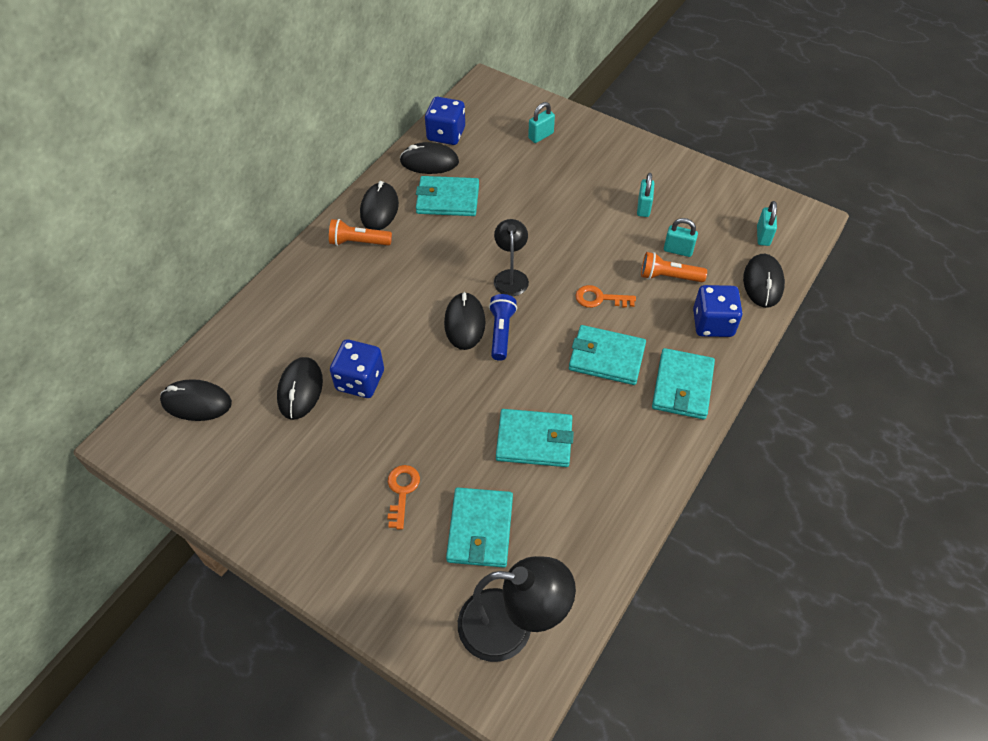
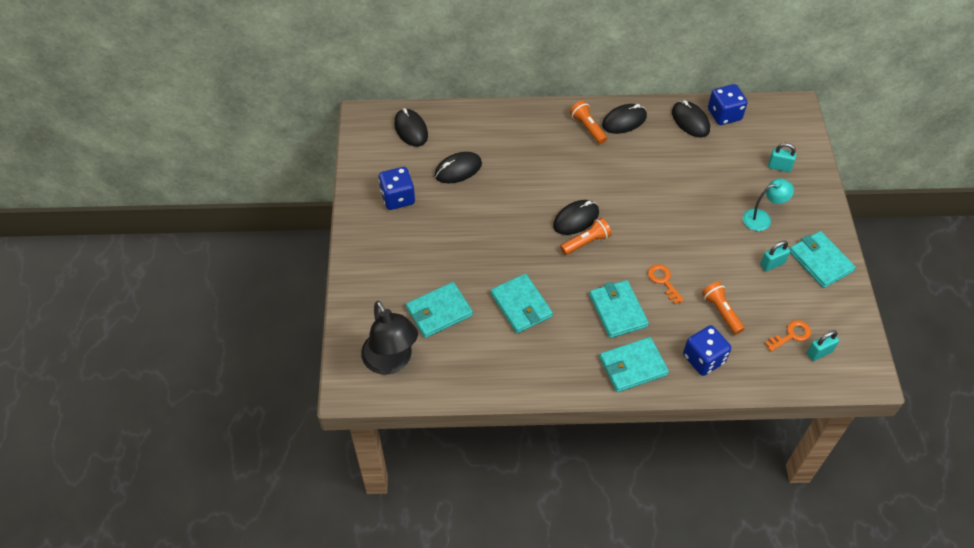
camera: 55 degrees right, 0 degrees up
(360, 380) = (488, 193): blue dice -> blue dice (398, 198)
(402, 491) = (433, 259): orange key -> orange key (791, 335)
(447, 199) = (667, 150): turquoise wallet -> turquoise wallet (820, 261)
(501, 332) = (586, 242): blue flashlight -> orange flashlight
(511, 276) = (635, 222): black lamp -> none
(587, 182) = (762, 218): none -> turquoise lamp
(678, 250) = (751, 305): turquoise padlock -> none
(763, 283) = (771, 373): black mouse -> none

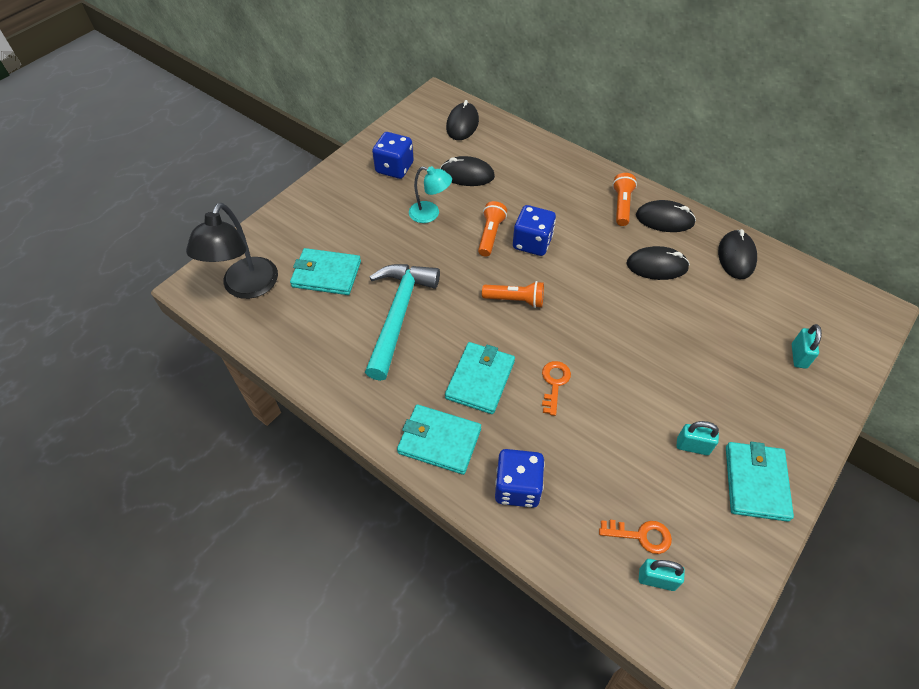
camera: 40 degrees right, 0 degrees up
(521, 305) = (398, 315): turquoise wallet -> turquoise hammer
(576, 219) = (527, 274): black mouse -> black mouse (657, 266)
(721, 311) = (585, 454): orange flashlight -> orange flashlight (490, 235)
(724, 115) = (781, 271): blue dice -> blue dice (532, 243)
(762, 218) = (727, 393): turquoise lamp -> turquoise lamp (430, 214)
(779, 167) = (798, 356): turquoise padlock -> turquoise padlock turned 45 degrees clockwise

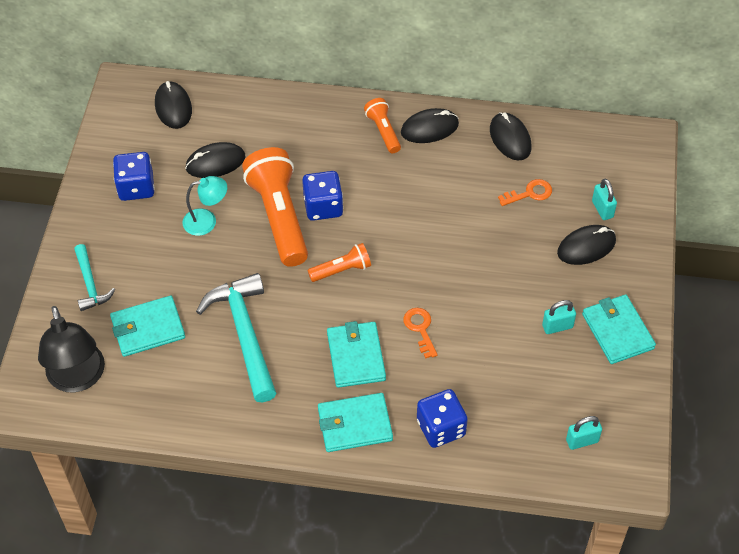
camera: 30 degrees left, 0 degrees up
(309, 222) = (90, 284): none -> turquoise hammer
(490, 235) = (279, 216): orange flashlight -> orange flashlight, size x1.98
(641, 535) = (554, 415): orange key -> orange key (529, 193)
(657, 266) = (447, 179): black mouse -> black mouse (586, 247)

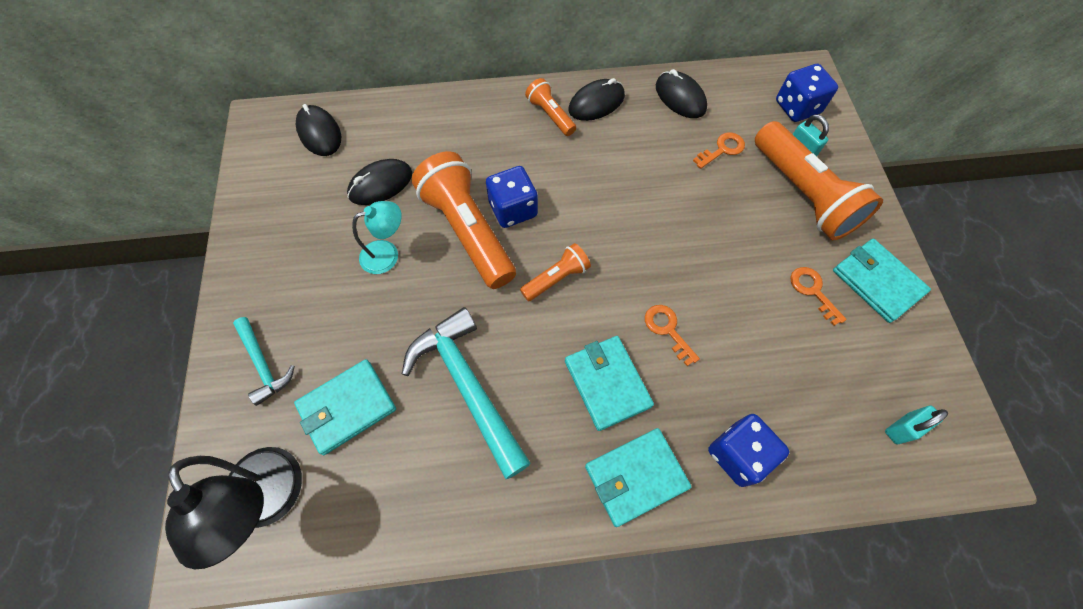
camera: 15 degrees left, 10 degrees up
(136, 187) = (296, 231): blue dice -> blue dice (797, 107)
(557, 326) = (813, 291): turquoise padlock -> orange key
(586, 247) = (803, 194): black mouse -> orange flashlight

